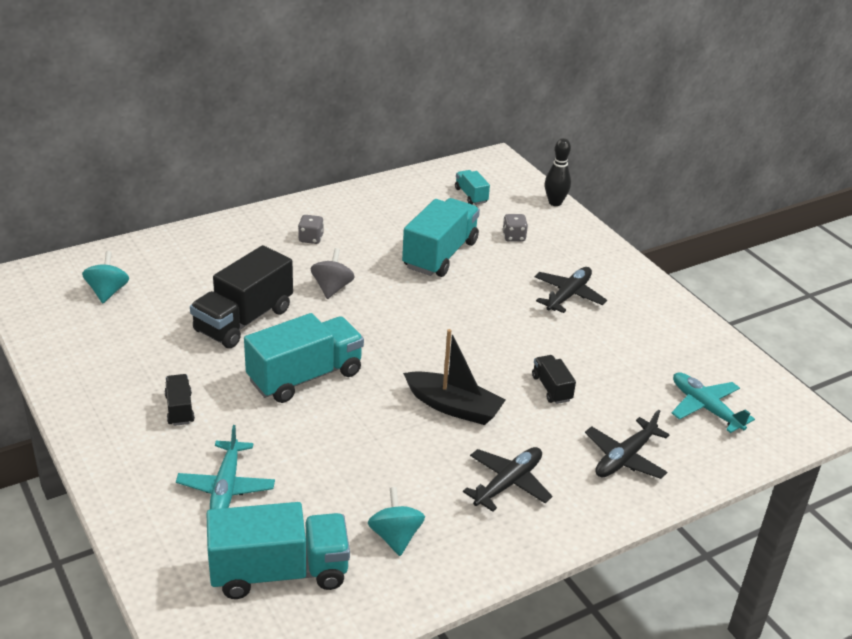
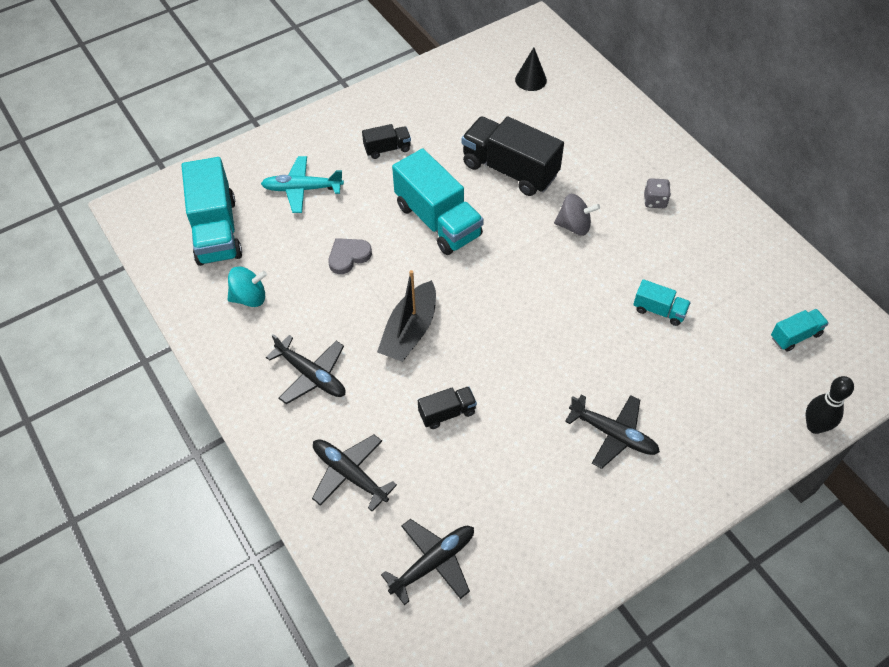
camera: 90 degrees right, 20 degrees up
(107, 292) = (530, 80): turquoise spinning top -> black cone
(345, 449) = (348, 256): none -> grey heart
(440, 255) = (659, 310): turquoise truck -> turquoise truck, size x0.49
(514, 237) = (718, 380): grey dice -> none
(706, 408) = (433, 562): turquoise plane -> black plane

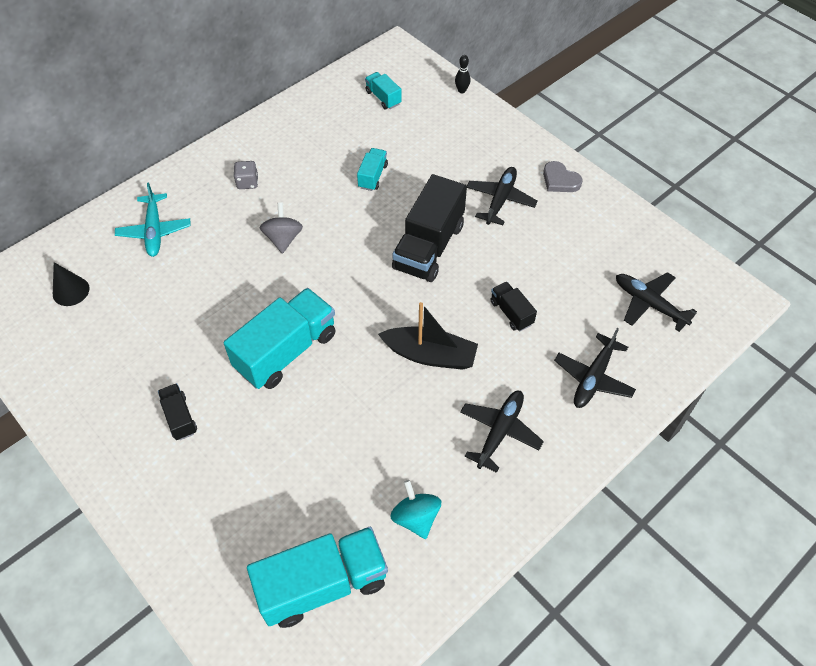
camera: 100 degrees left, 0 degrees up
(302, 189) = (248, 498): turquoise plane -> turquoise plane (154, 230)
(348, 256) = (344, 427): grey heart -> grey heart (560, 180)
(510, 170) = (211, 296): black truck -> black truck (429, 247)
(814, 426) = (461, 90): black bowling pin -> black bowling pin, size x0.63

